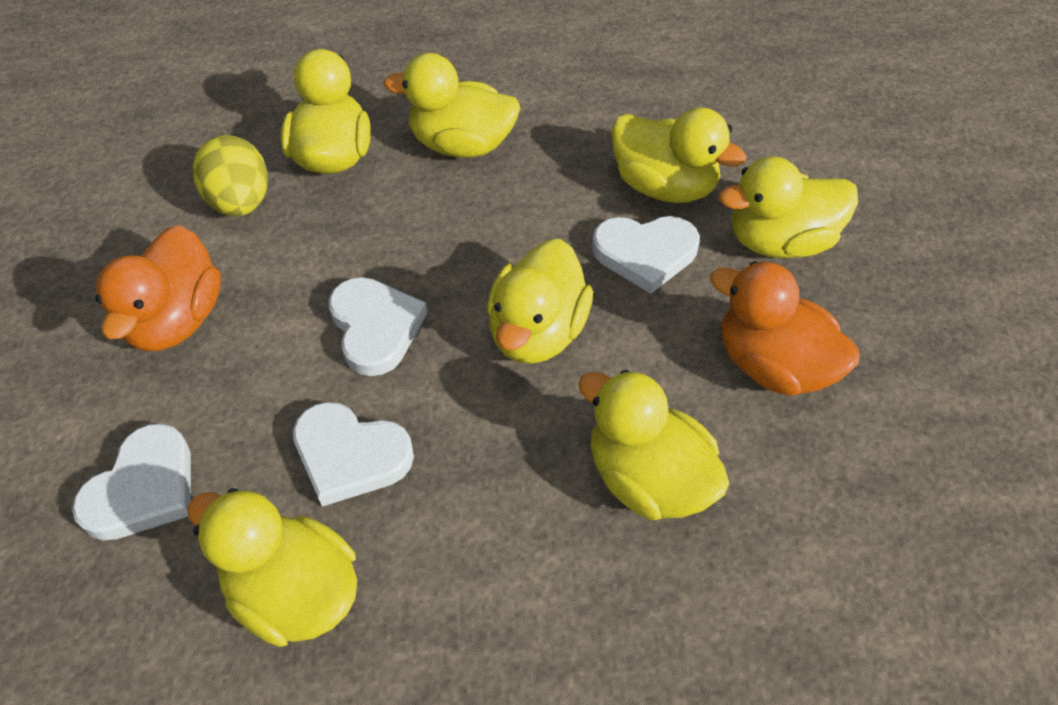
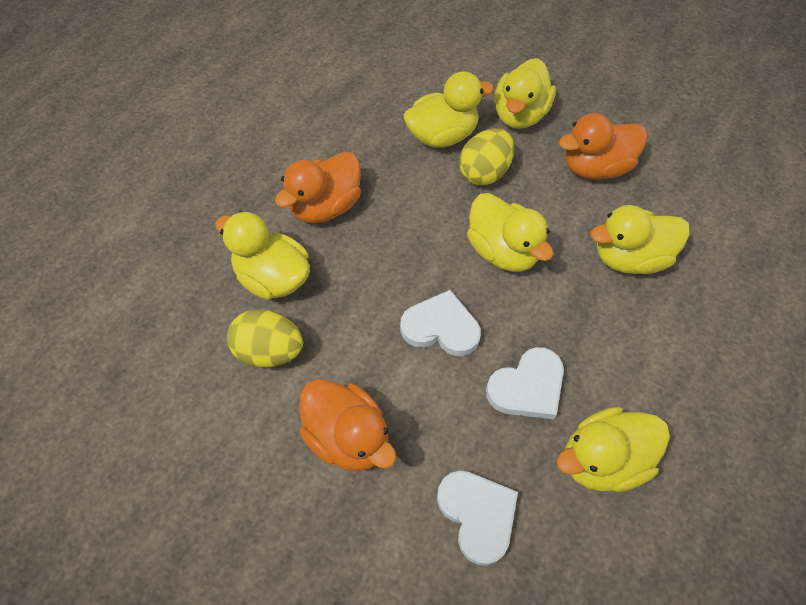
camera: 55 degrees left, 5 degrees up
(461, 145) = (325, 207): yellow duck -> orange duck
(645, 254) = (484, 173): white heart -> yellow egg

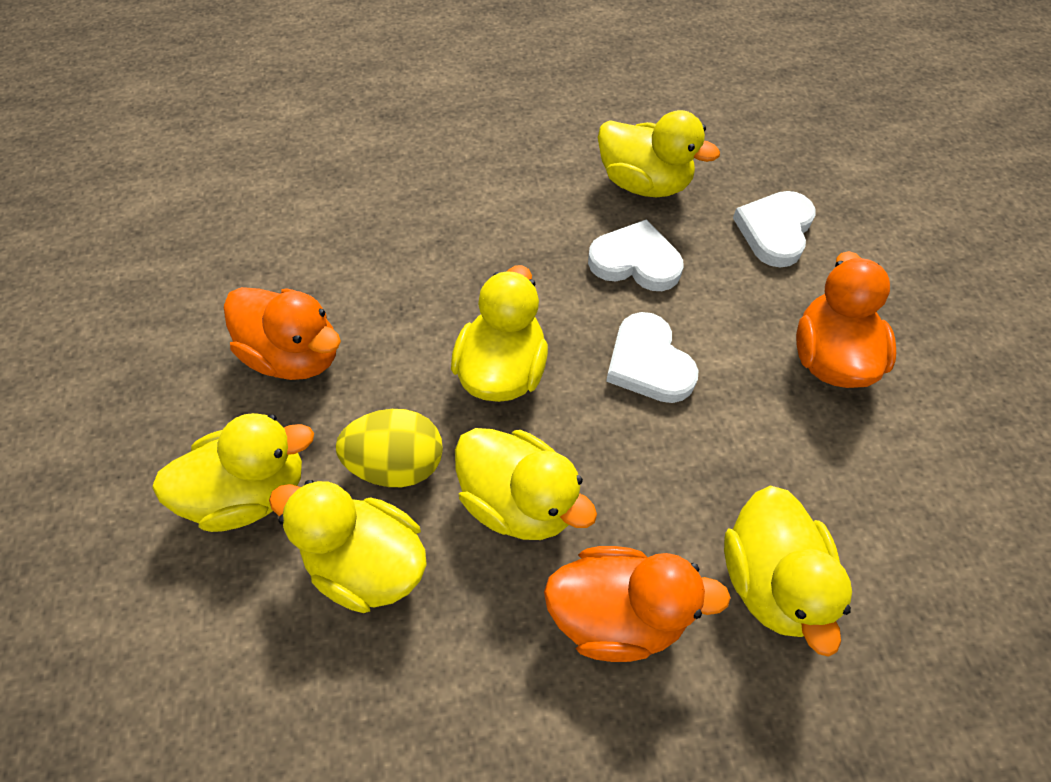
camera: 130 degrees left, 0 degrees up
(269, 351) = (843, 497): yellow egg -> none
(629, 258) = (411, 262): yellow duck -> yellow duck (519, 501)

